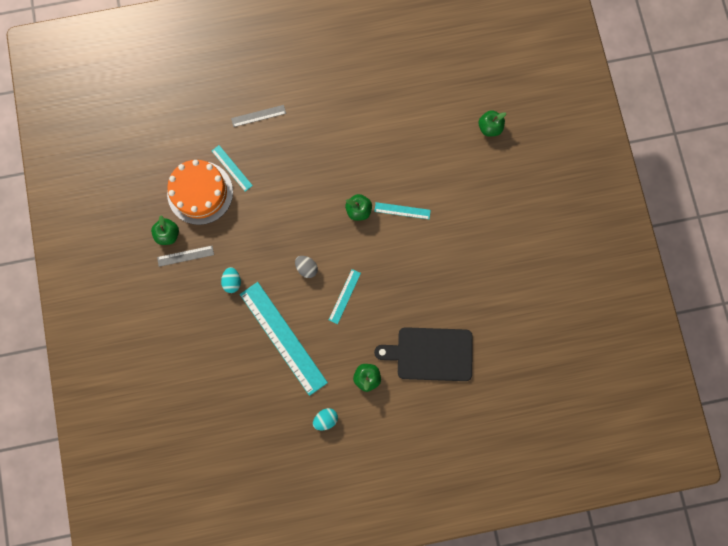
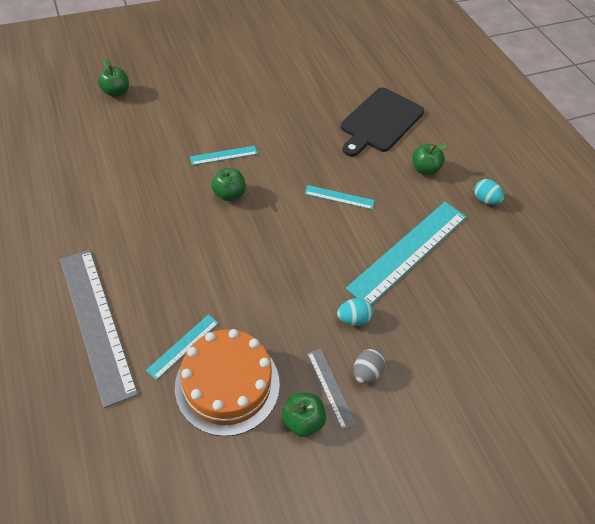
camera: 105 degrees left, 25 degrees down
(258, 116) = (96, 322): grey ruler -> grey ruler, size x2.17
(307, 268) = (314, 237): grey egg -> grey egg (366, 372)
(402, 210) = (224, 155): turquoise ruler -> turquoise ruler turned 75 degrees clockwise
(431, 354) = (380, 121): black cutting board -> black cutting board turned 45 degrees clockwise

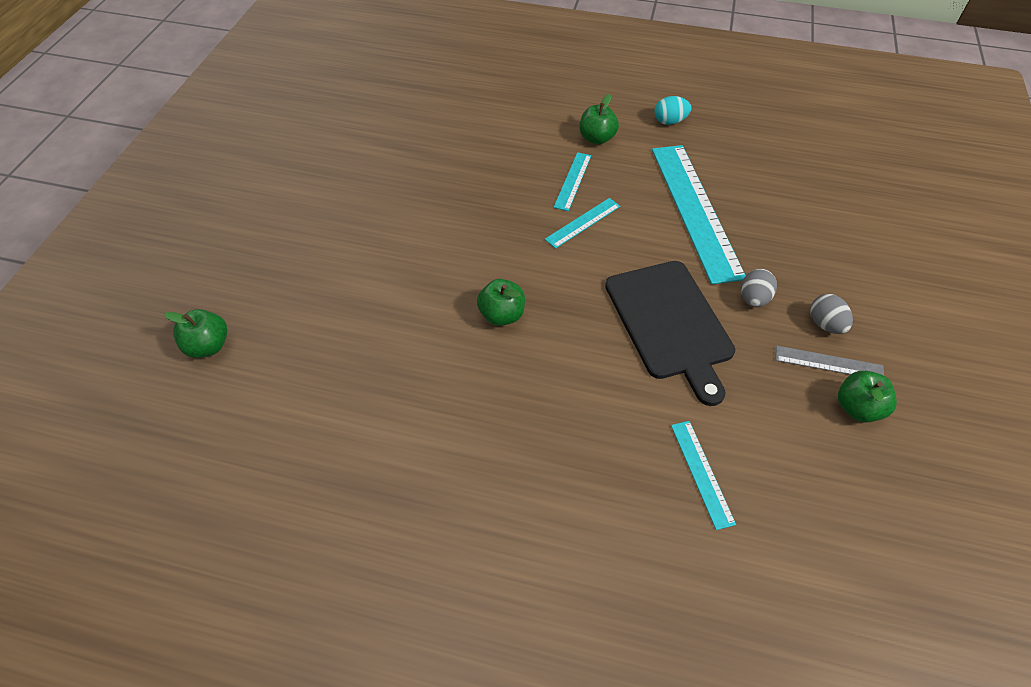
camera: 50 degrees left, 0 degrees up
(96, 322) = (610, 554): grey ruler -> none
(224, 155) = (433, 289): turquoise ruler -> turquoise ruler (573, 181)
(227, 384) = (778, 454): orange cake -> none
(353, 319) = (753, 299): turquoise egg -> grey egg
(380, 121) = (501, 132): black cutting board -> black cutting board (670, 323)

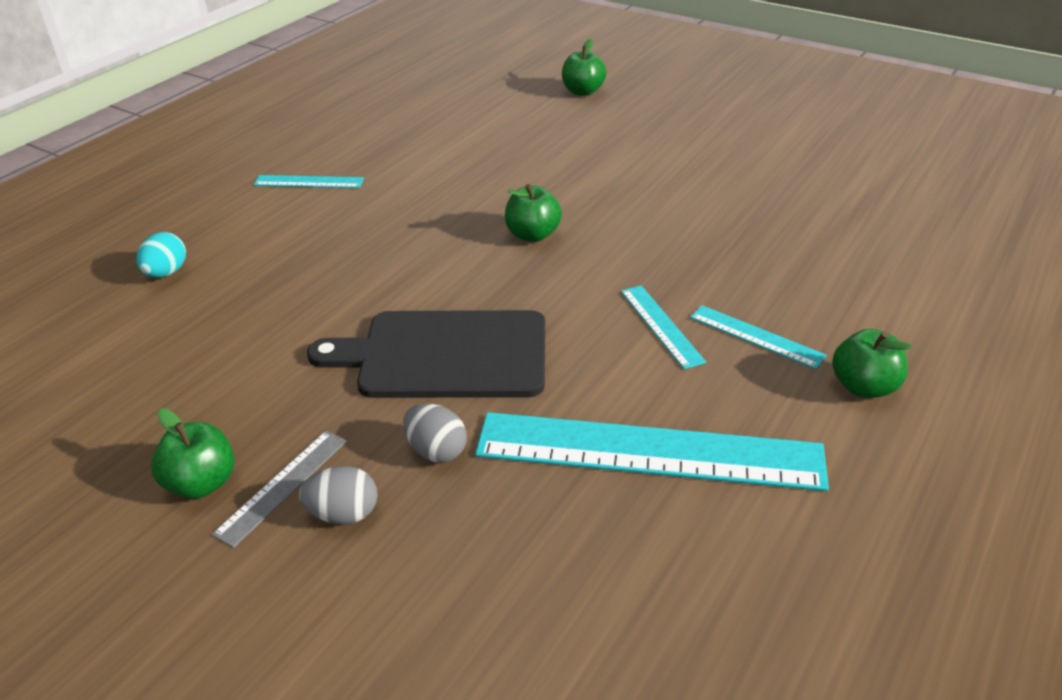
camera: 110 degrees right, 15 degrees down
(669, 121) = (913, 500): turquoise egg -> turquoise egg (166, 273)
(701, 473) = (245, 319): turquoise ruler -> turquoise ruler (309, 182)

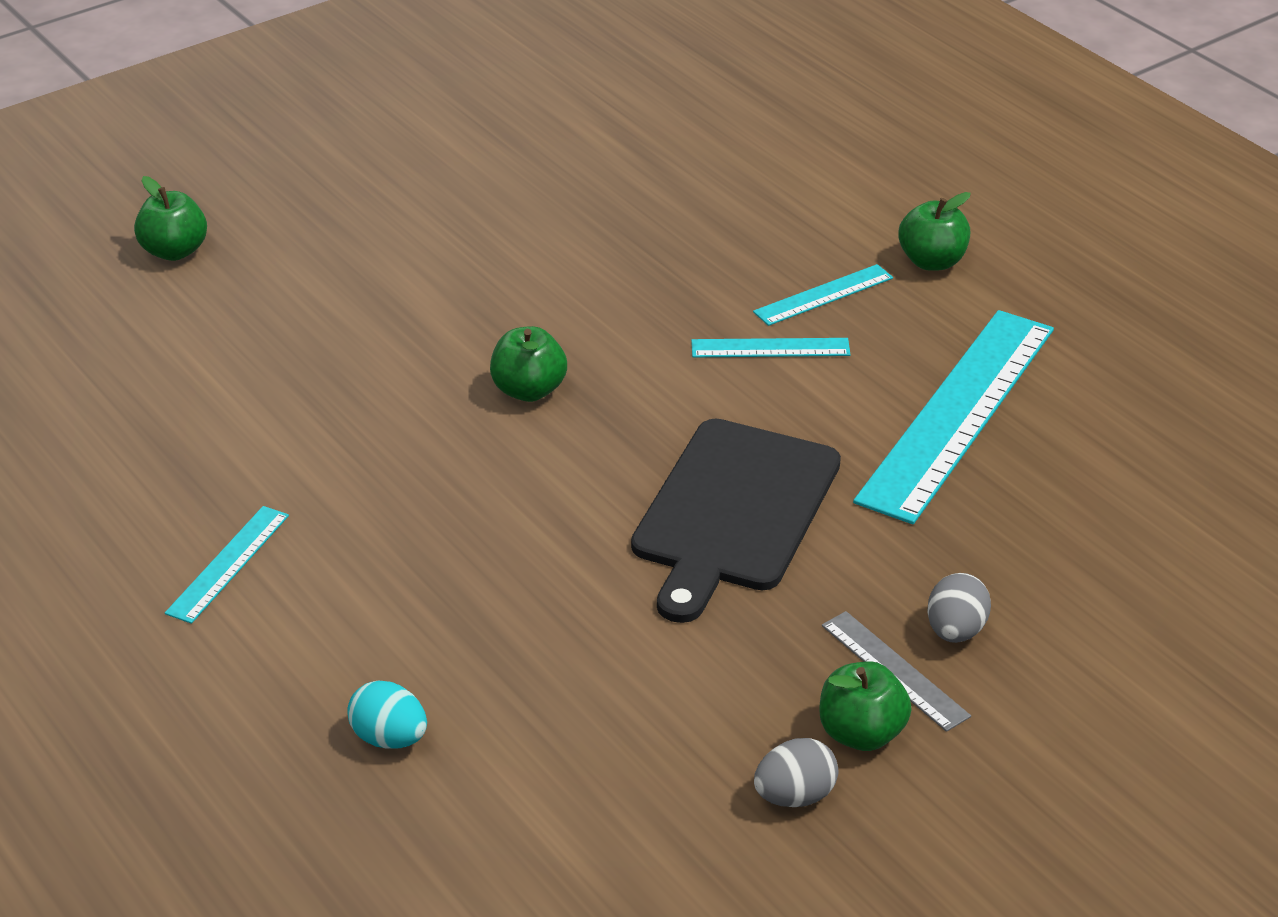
camera: 70 degrees left, 0 degrees up
(436, 451) = (891, 550): grey egg -> grey egg (794, 796)

